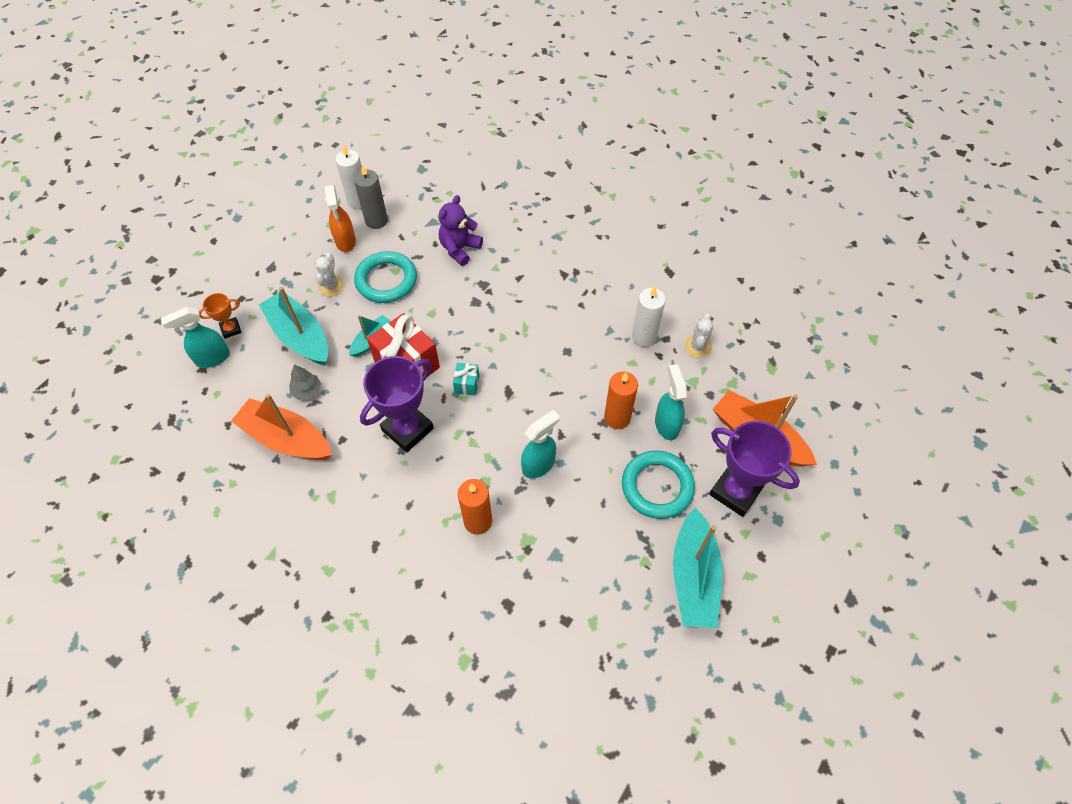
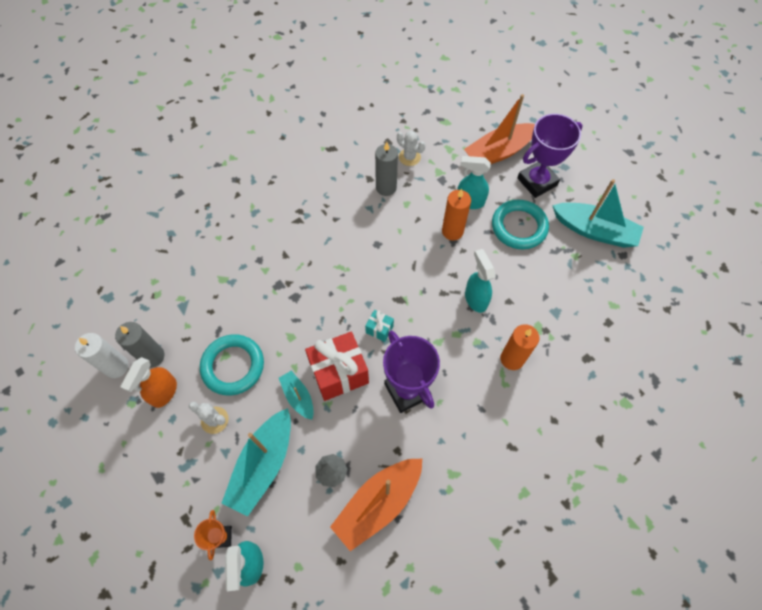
camera: 70 degrees left, 5 degrees up
(300, 336) = (263, 465): turquoise boat -> turquoise boat turned 45 degrees counterclockwise
(345, 242) = (164, 392): orange spray bottle -> orange spray bottle turned 105 degrees clockwise
(459, 249) = (228, 292): purple teddy bear -> none
(644, 337) = (386, 187): white candle -> grey candle

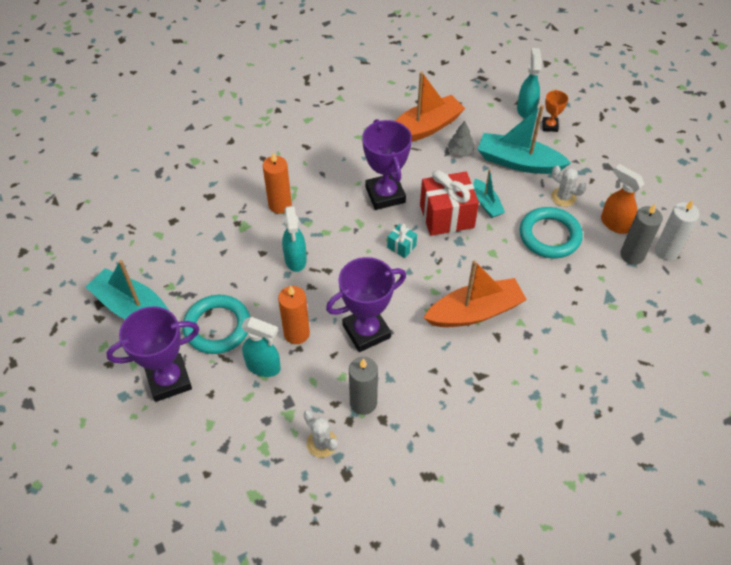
camera: 170 degrees left, 10 degrees down
(164, 392) = (614, 224): orange spray bottle -> orange spray bottle turned 75 degrees counterclockwise
(263, 465) = (518, 162): turquoise boat -> turquoise boat turned 105 degrees counterclockwise
(395, 241) = (366, 331): none -> purple trophy
(499, 152) = (198, 431): orange boat -> orange boat (475, 312)

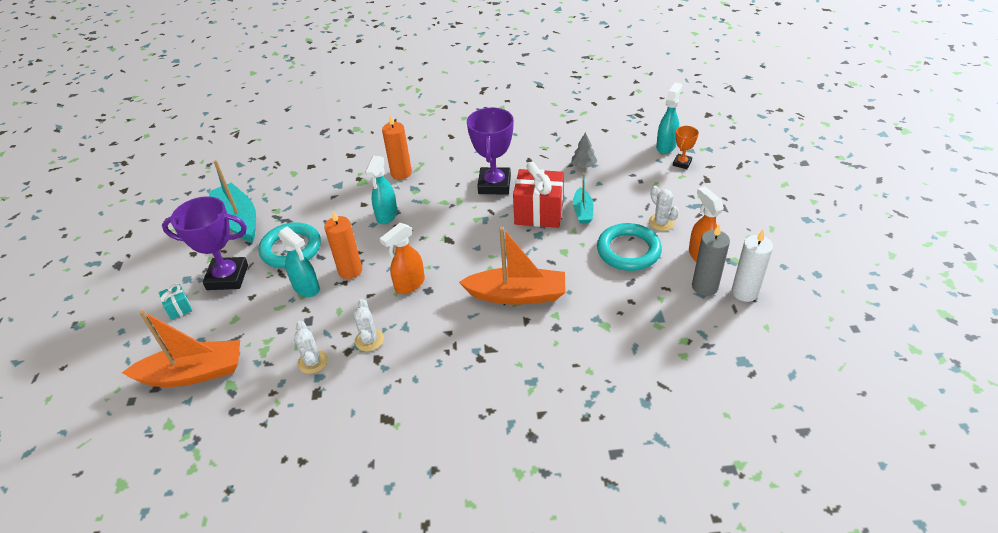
camera: 25 degrees right, 10 degrees down
(363, 402) = (369, 340): grey candle -> white cactus
(366, 331) = (409, 285): purple trophy -> orange spray bottle
(401, 246) = (483, 227): turquoise gift -> turquoise gift (179, 308)
(425, 128) = (562, 142): orange boat -> orange boat (193, 373)
(518, 162) = (633, 185): turquoise boat -> none

